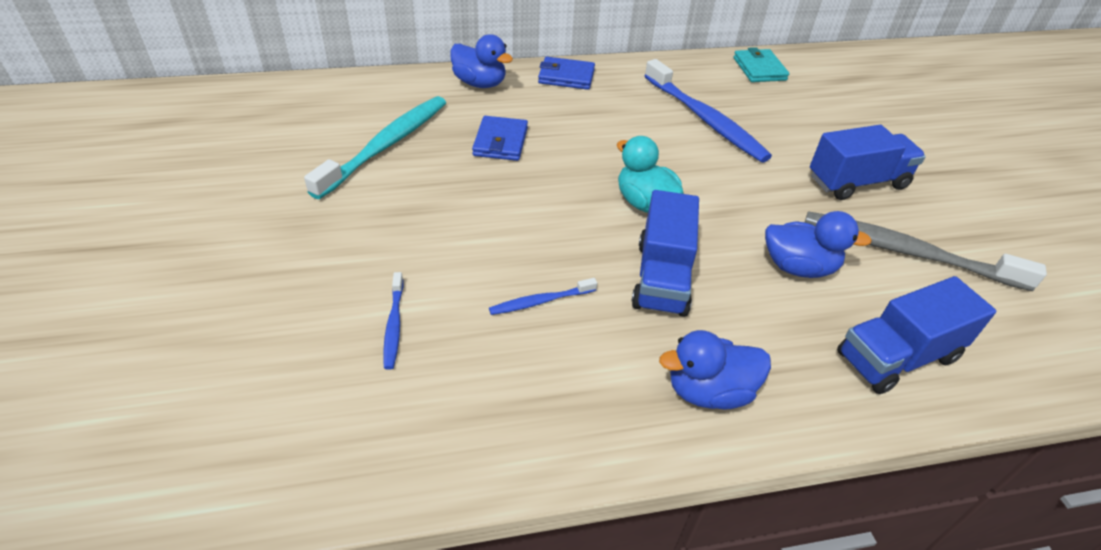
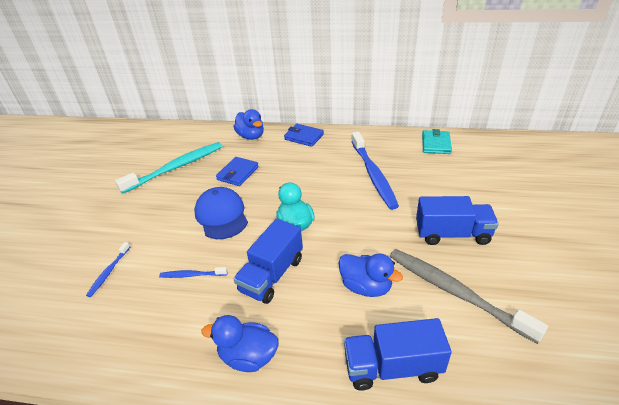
camera: 25 degrees right, 5 degrees down
(521, 208) = (221, 215): none -> blue cap

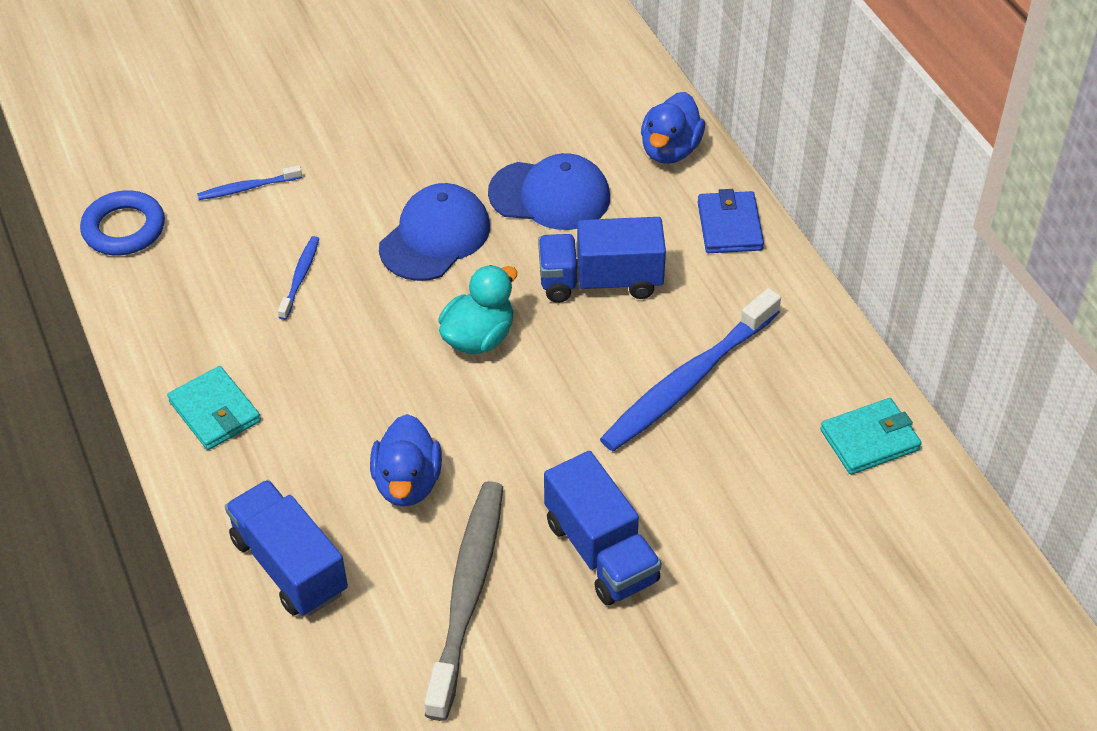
camera: 55 degrees right, 10 degrees up
(64, 345) = (124, 228): none -> blue ring
(176, 168) = (504, 108): turquoise toothbrush -> none
(192, 275) = (300, 277): blue toothbrush -> blue toothbrush turned 45 degrees clockwise
(238, 173) = (550, 195): blue wallet -> blue cap
(248, 356) = (215, 411): blue duck -> turquoise wallet
(272, 275) = (358, 364): blue truck -> blue truck (600, 281)

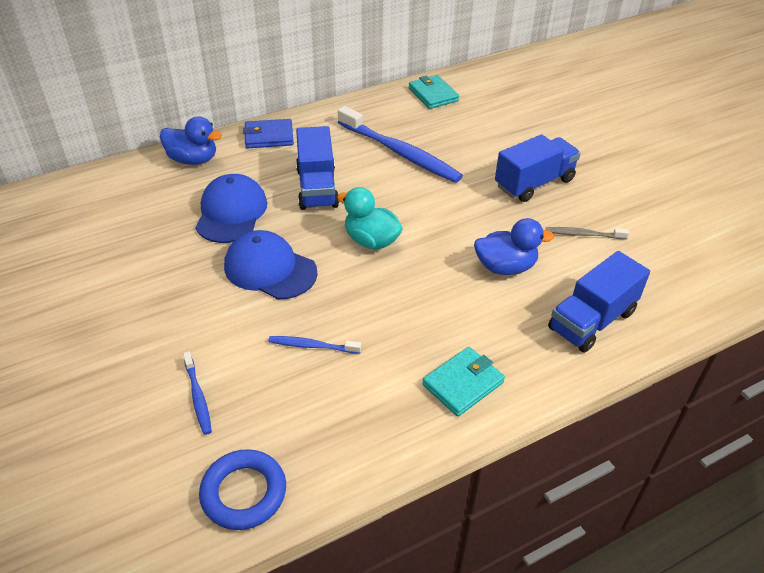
camera: 95 degrees left, 5 degrees down
(467, 595) = (584, 234): grey toothbrush -> grey toothbrush, size x0.46

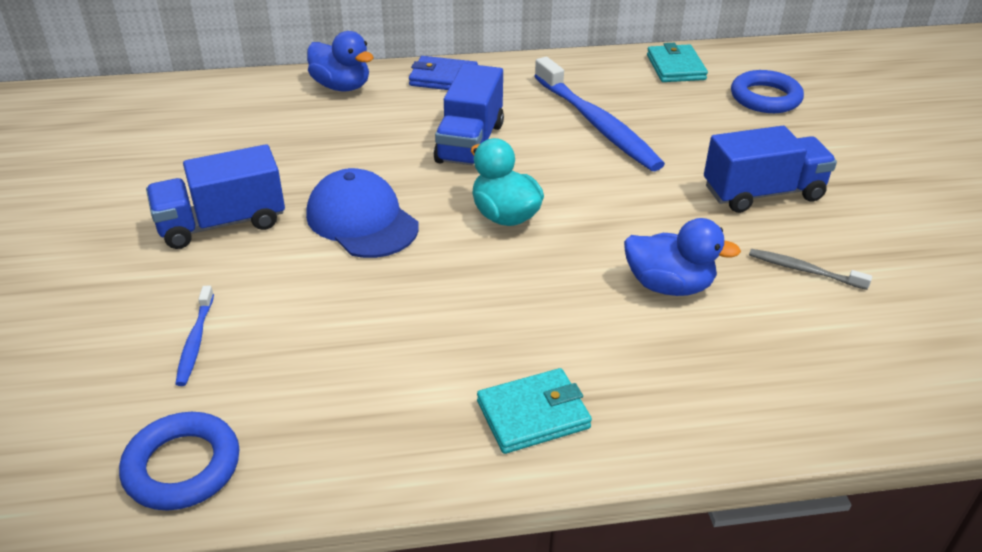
camera: 20 degrees right, 5 degrees down
(231, 212) = (352, 150): blue cap -> none
(312, 346) = (363, 319): blue toothbrush -> none
(504, 108) = (765, 98): none -> blue ring
(592, 320) = (762, 382): blue truck -> blue truck (222, 223)

